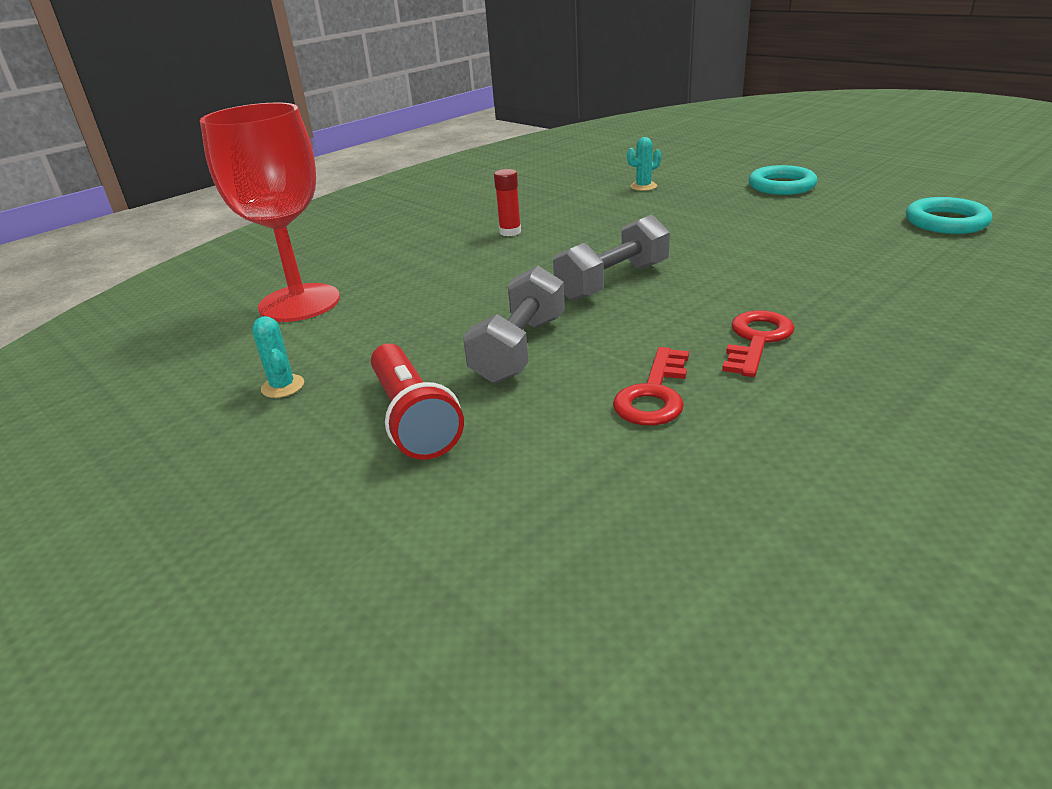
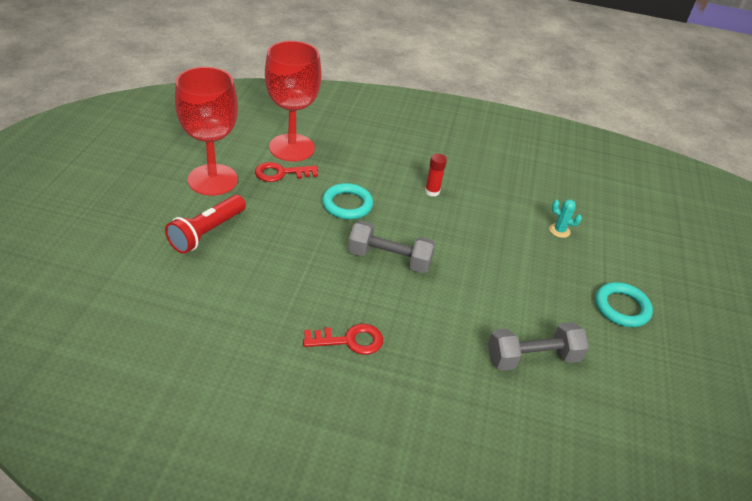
camera: 50 degrees right, 10 degrees up
(283, 386) = (212, 180): turquoise cactus -> red goblet
(519, 349) = (288, 246): grey dumbbell -> grey dumbbell (532, 358)
(654, 395) = (267, 311): red key -> red key (281, 173)
(946, 222) = (614, 420): turquoise ring -> turquoise ring (347, 204)

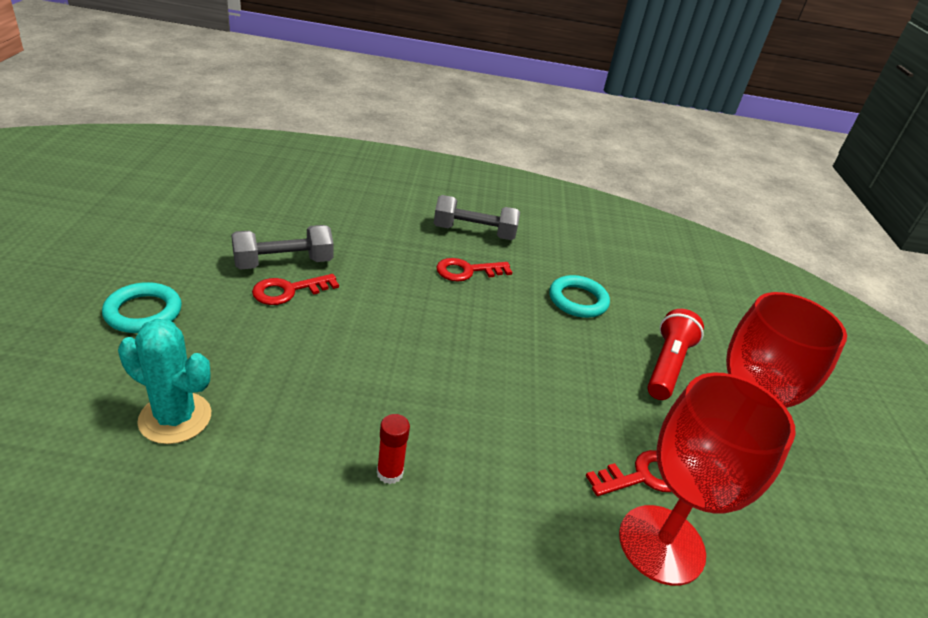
camera: 170 degrees right, 5 degrees down
(347, 204) = (520, 427): turquoise ring -> turquoise ring (578, 300)
(389, 259) = (443, 350): grey dumbbell -> grey dumbbell (474, 232)
(519, 323) = (288, 291): none -> red key
(559, 230) = (175, 418): turquoise cactus -> turquoise cactus, size x1.92

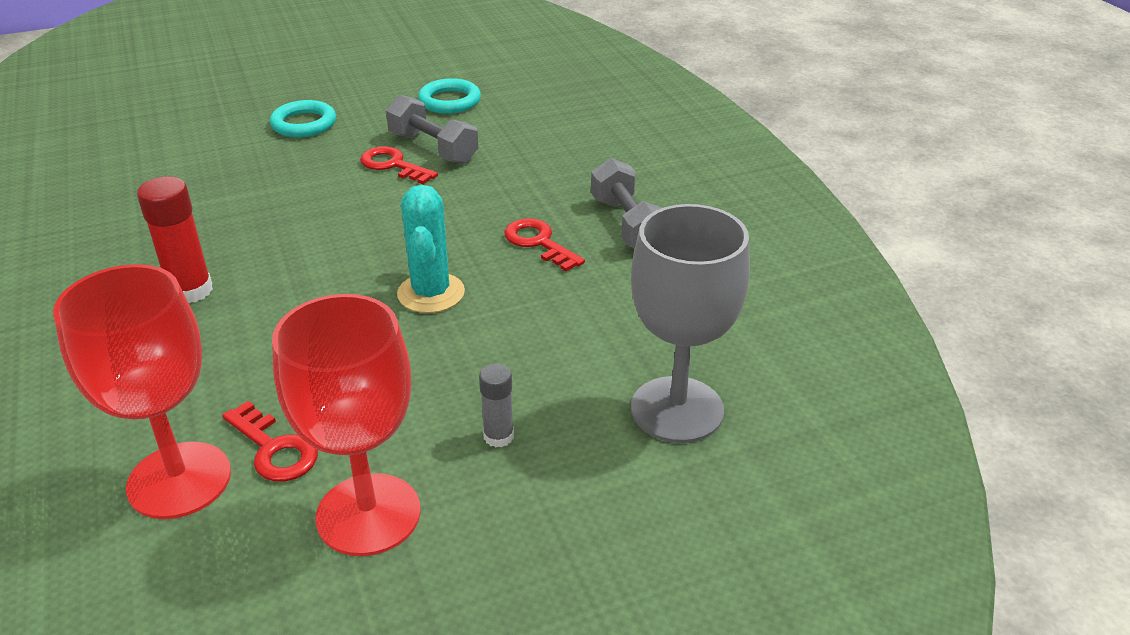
camera: 70 degrees right, 0 degrees up
(175, 418) = (195, 182): turquoise cactus -> turquoise cactus (431, 293)
(390, 473) = (190, 290): red glue stick -> red glue stick, size x1.69
(578, 300) = (568, 333): turquoise ring -> turquoise ring (449, 101)
(667, 294) = (677, 409): none -> grey goblet
(667, 365) = (498, 436): red flashlight -> grey glue stick

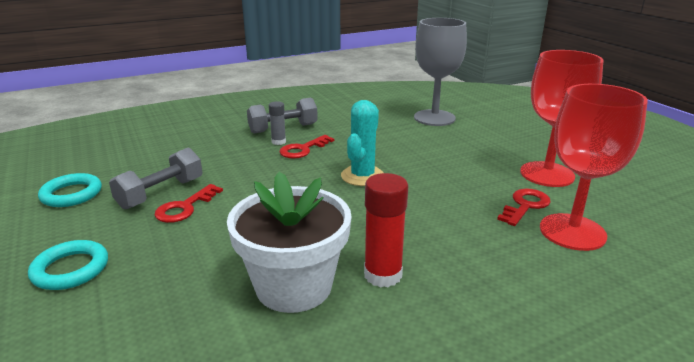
camera: 95 degrees left, 10 degrees down
(207, 235) = (294, 286): none -> white flower pot
(431, 293) = (362, 176): turquoise cactus -> turquoise cactus turned 60 degrees counterclockwise
(498, 436) = (474, 150): grey glue stick -> grey glue stick (278, 142)

